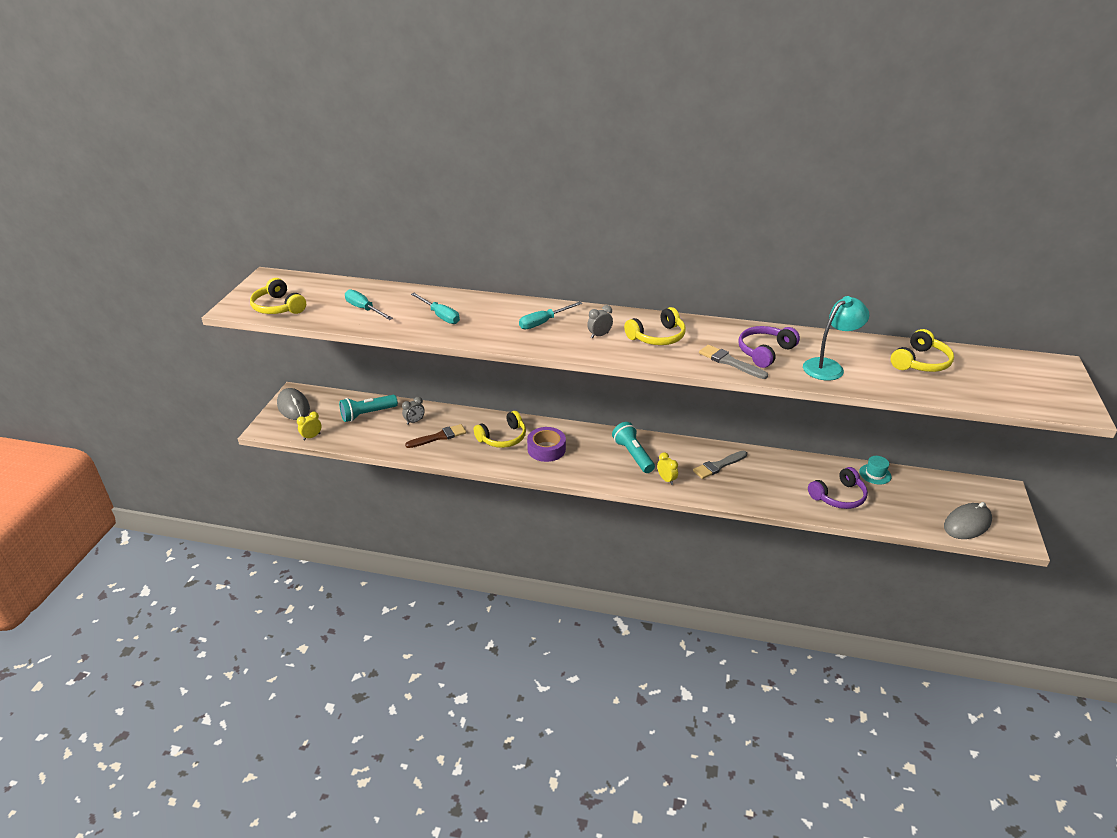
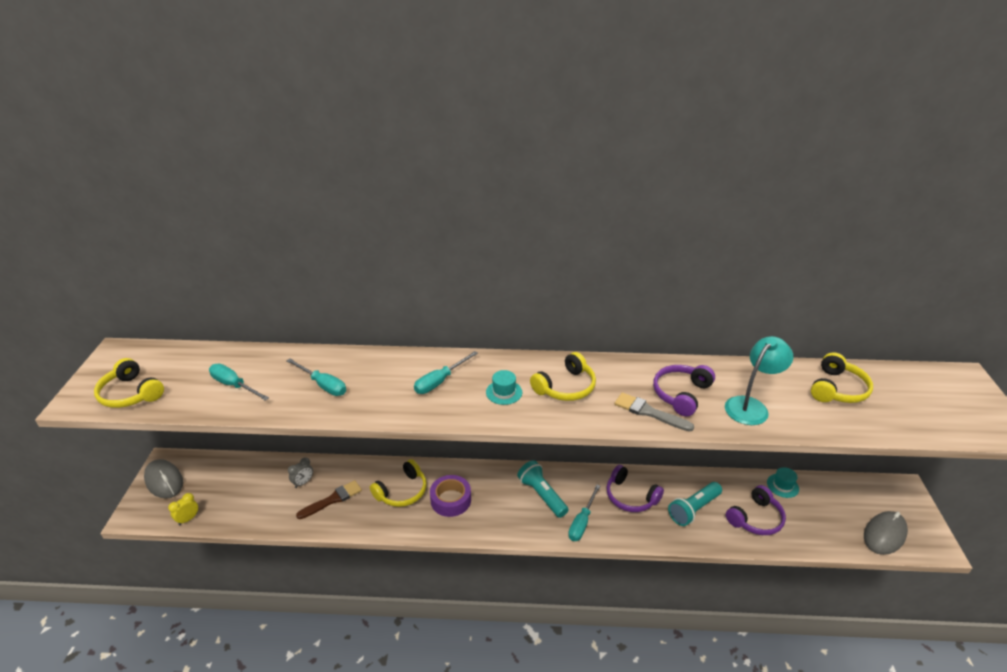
camera: 10 degrees left, 0 degrees up
(367, 414) = (249, 480): turquoise flashlight -> turquoise flashlight (693, 509)
(599, 335) = (504, 392): grey clock -> turquoise hat
(666, 480) = (582, 522): yellow clock -> turquoise screwdriver
(718, 466) = (630, 497): grey brush -> purple headphones

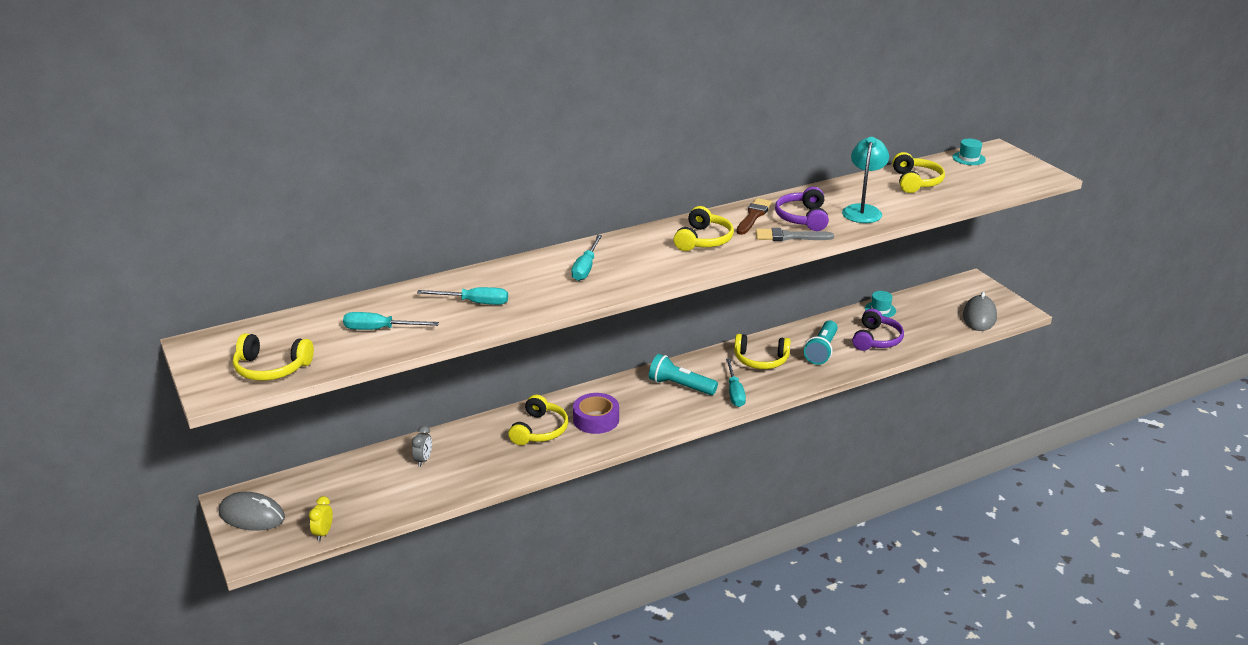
camera: 30 degrees left, 5 degrees down
(332, 499) = (472, 461): brown brush -> brown brush (753, 216)
(504, 392) = (653, 258): turquoise hat -> turquoise hat (968, 158)
(630, 497) = (761, 360): purple headphones -> yellow headphones

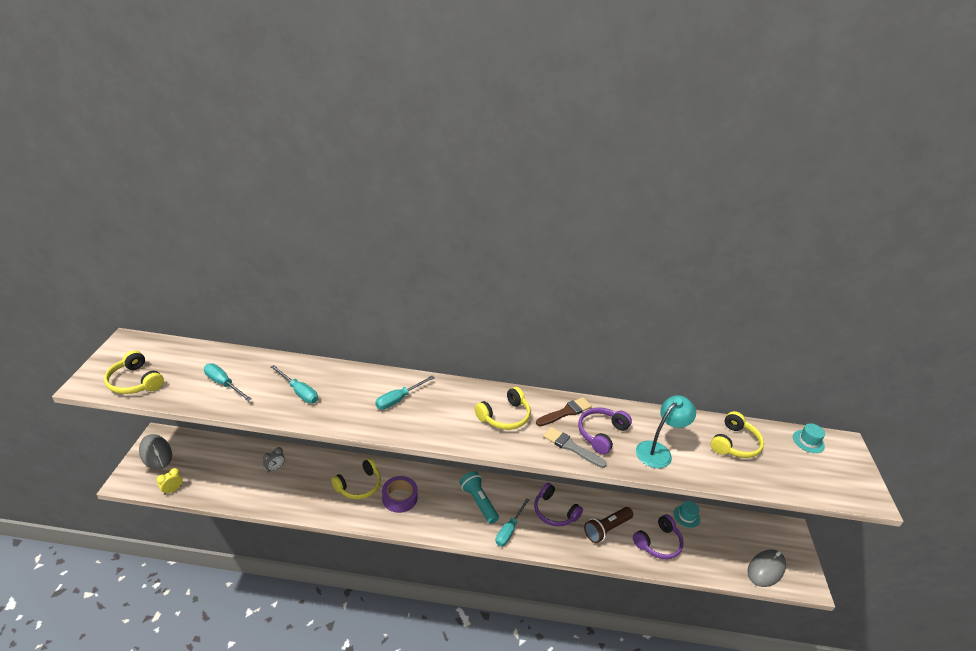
camera: 30 degrees right, 5 degrees up
(761, 360) = (554, 512): yellow headphones -> purple headphones
(821, 351) = (606, 529): turquoise flashlight -> brown flashlight

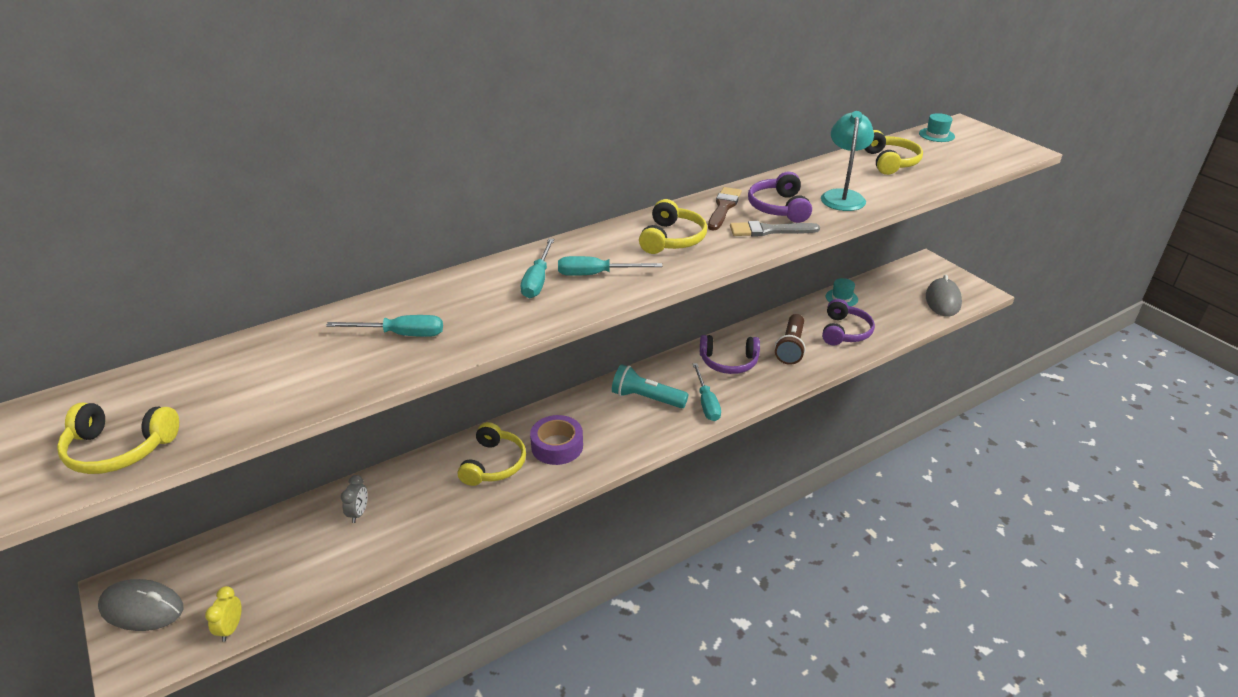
camera: 35 degrees left, 0 degrees up
(223, 384) = (276, 380): turquoise screwdriver -> turquoise screwdriver (596, 274)

